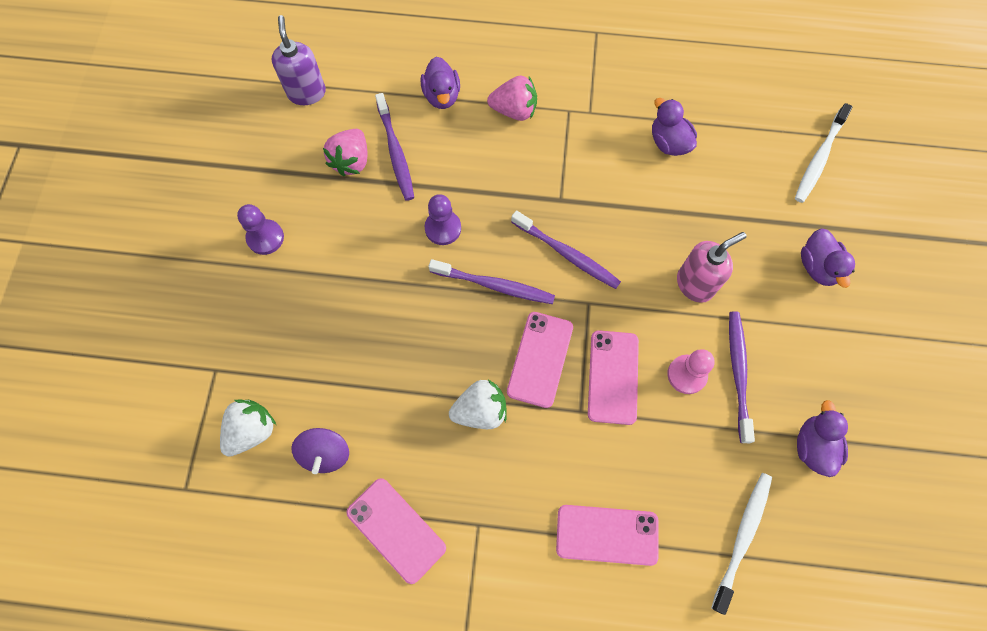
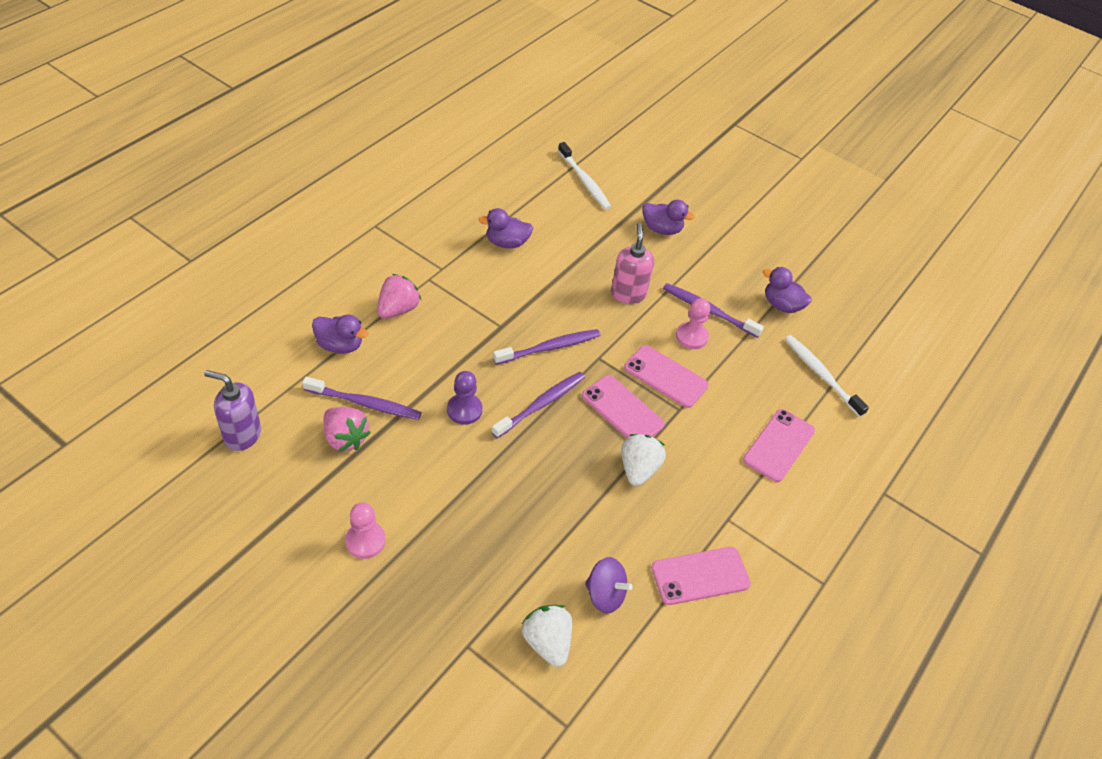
camera: 65 degrees left, 20 degrees down
(265, 238) = (365, 541): purple pawn -> pink pawn

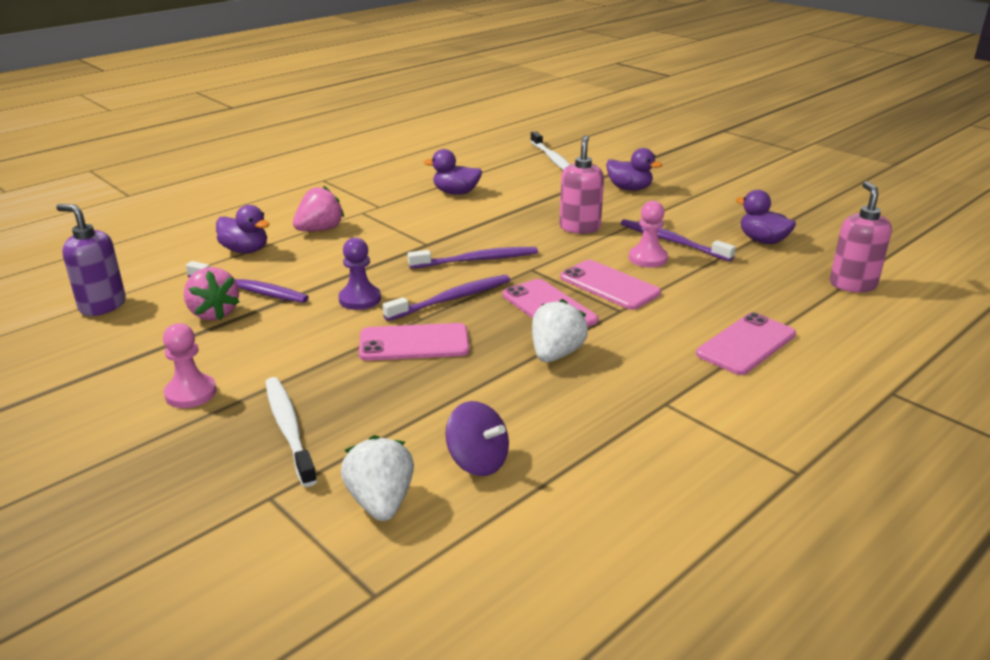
camera: 15 degrees right, 20 degrees down
(700, 576) = (616, 453): pink phone -> pink phone (414, 343)
(821, 374) = (808, 291): white toothbrush -> white toothbrush (289, 429)
(854, 363) = (852, 284): none -> pink soap dispenser

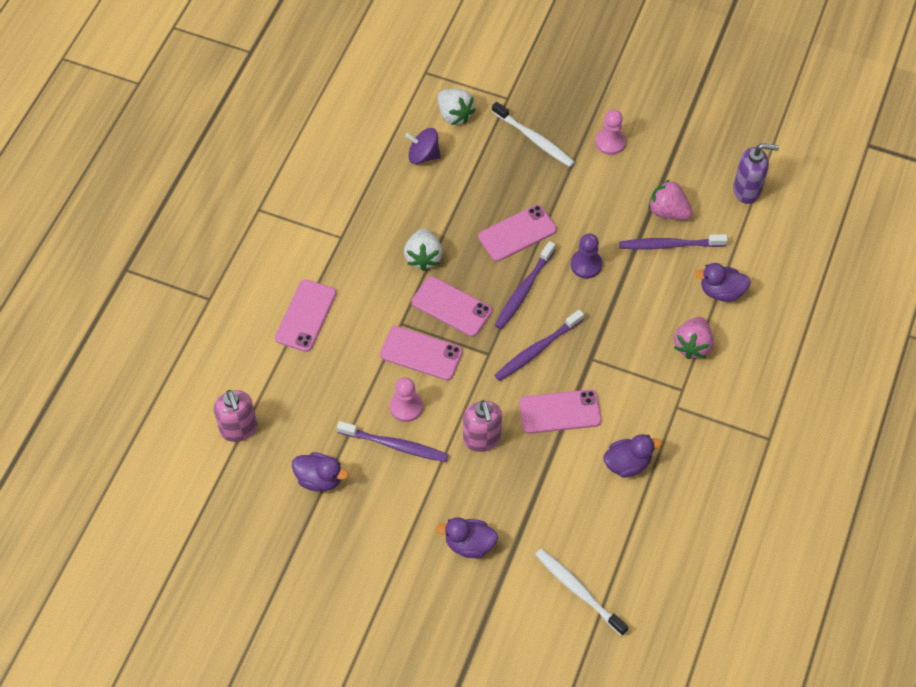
camera: 155 degrees right, 30 degrees up
(490, 225) = (560, 412): none -> pink phone

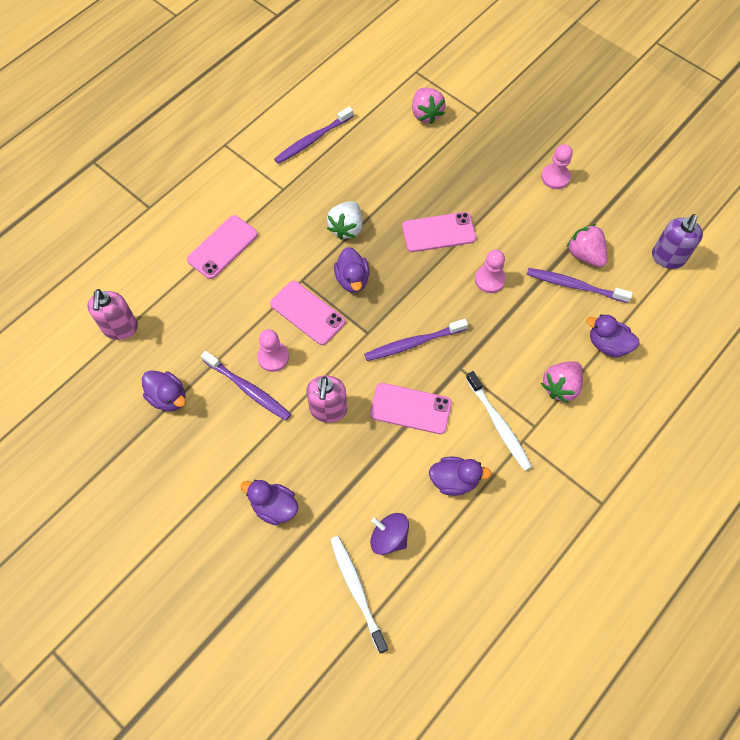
camera: 20 degrees right, 5 degrees up
(423, 155) = (384, 140): purple spinning top -> purple spinning top (389, 537)
(451, 307) = (352, 279): pink phone -> purple duck
(454, 115) = (426, 114): white strawberry -> pink strawberry
(523, 290) = (423, 285): purple toothbrush -> purple toothbrush (312, 140)
(534, 139) = (488, 155): white toothbrush -> white toothbrush (499, 425)
(586, 265) = (489, 280): purple pawn -> pink pawn
(747, 190) = (667, 258): purple soap dispenser -> purple soap dispenser turned 90 degrees clockwise

